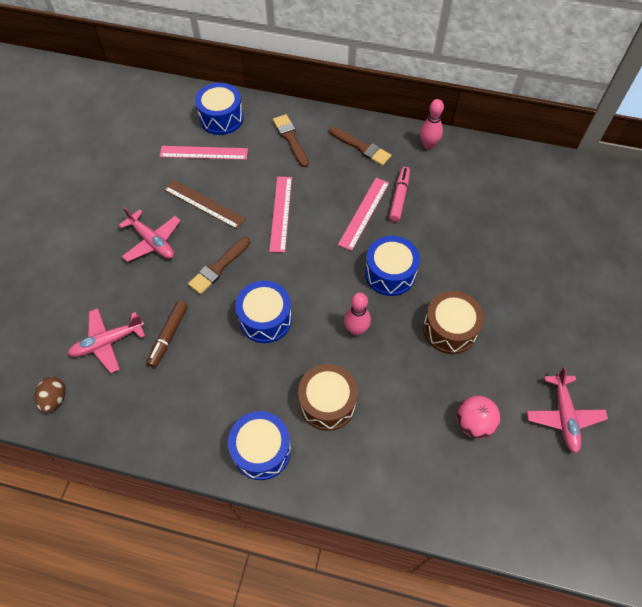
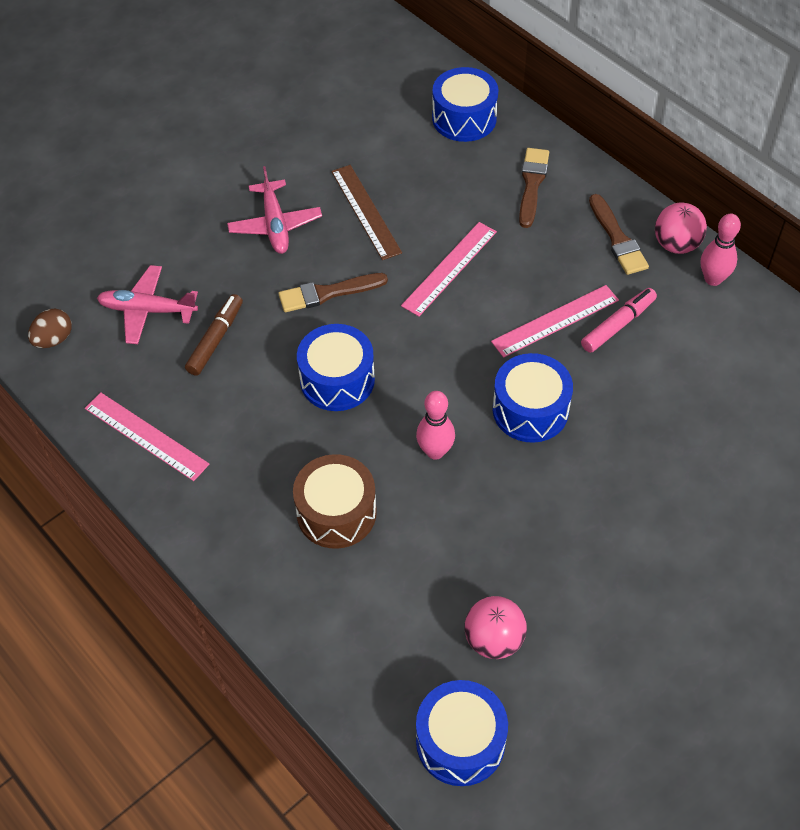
camera: 35 degrees right, 5 degrees down
(168, 336) = (216, 339): brown marker -> brown marker turned 150 degrees clockwise
(203, 153) = (410, 151): pink ruler -> pink ruler (146, 436)
(261, 450) = (224, 518): blue drum -> blue drum (460, 741)
(395, 135) = (676, 245): none -> pink ball
(449, 329) = (553, 517): brown drum -> none
(564, 416) = (618, 703): pink plane -> none

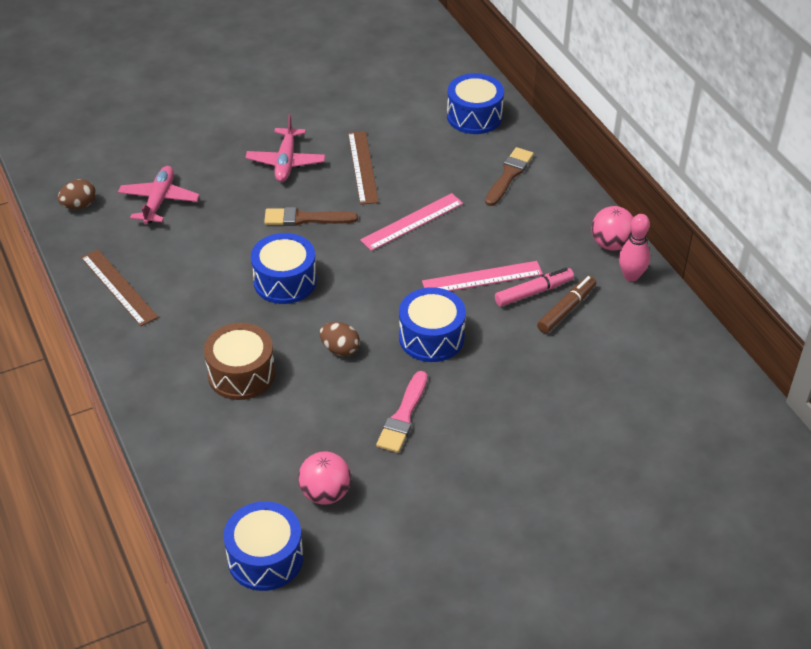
camera: 15 degrees right, 10 degrees down
(146, 436) = (118, 287): pink ruler -> brown ruler
(147, 310) = (159, 201): pink plane -> pink plane turned 75 degrees clockwise
(216, 339) = (202, 232): brown marker -> brown marker (566, 309)
(435, 451) = (340, 349): pink bowling pin -> brown egg
(540, 518) = (403, 416): none -> pink brush
(617, 239) = (563, 229): brown brush -> none

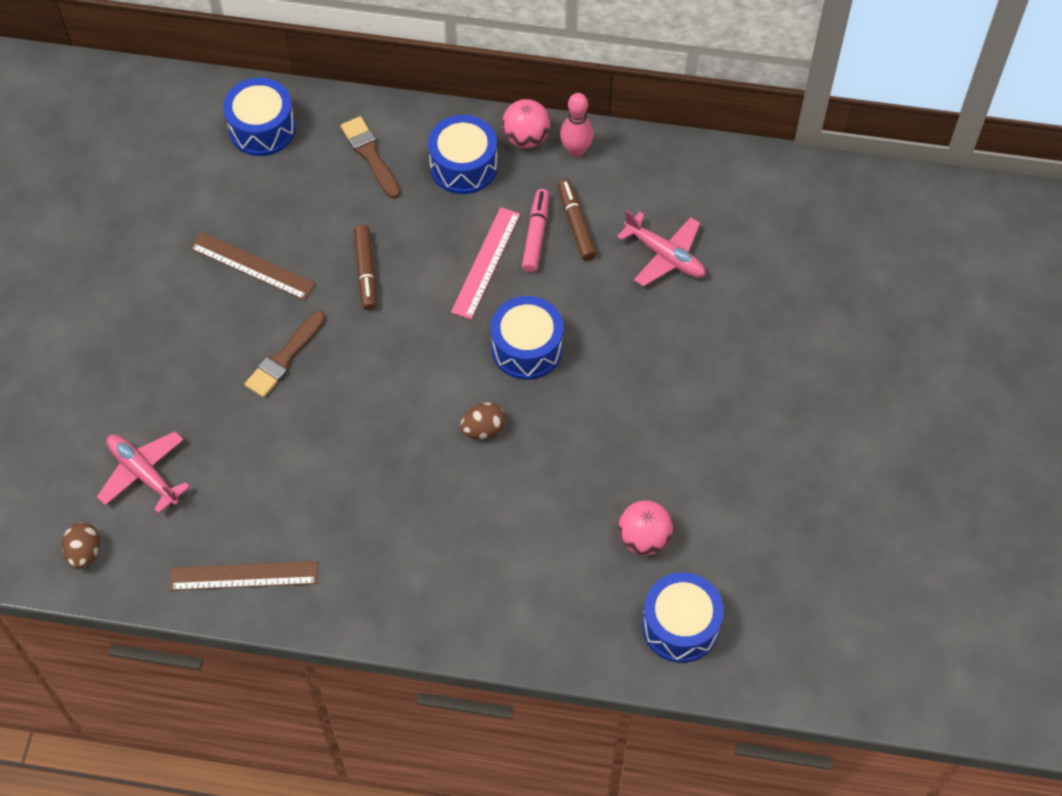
camera: 55 degrees left, 15 degrees up
(241, 374) = (450, 528): brown drum -> none
(285, 281) = (357, 424): blue drum -> blue drum (463, 166)
(286, 162) = (185, 327): pink plane -> pink plane (665, 256)
(403, 416) = (602, 427): pink brush -> none
(412, 222) = (366, 272): pink ruler -> brown marker

